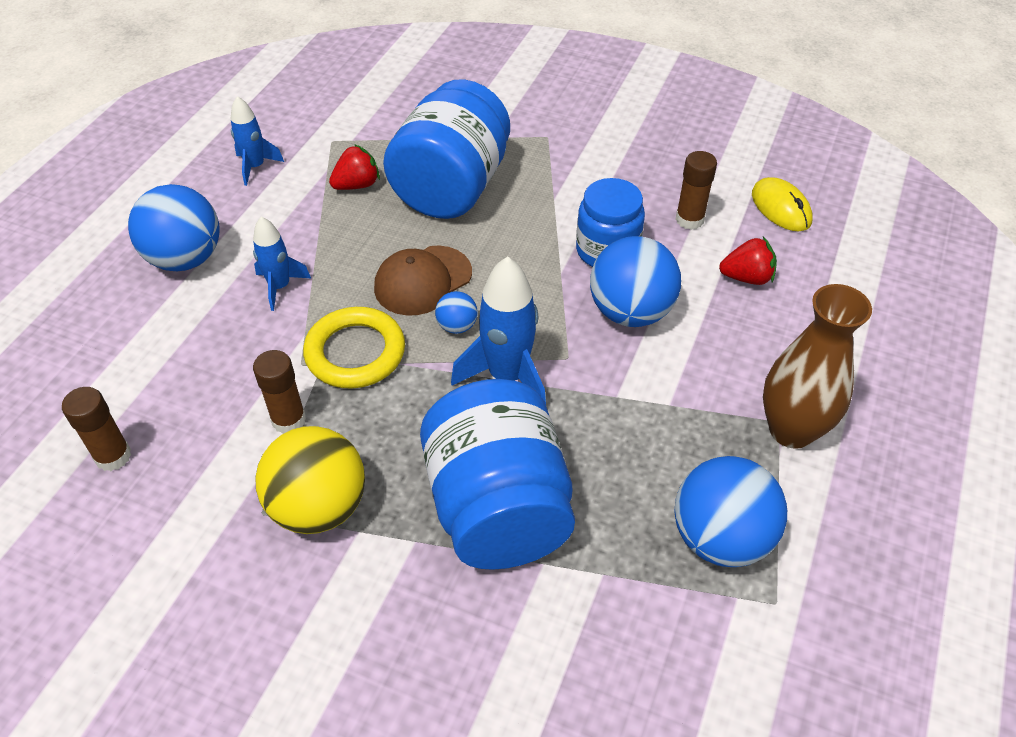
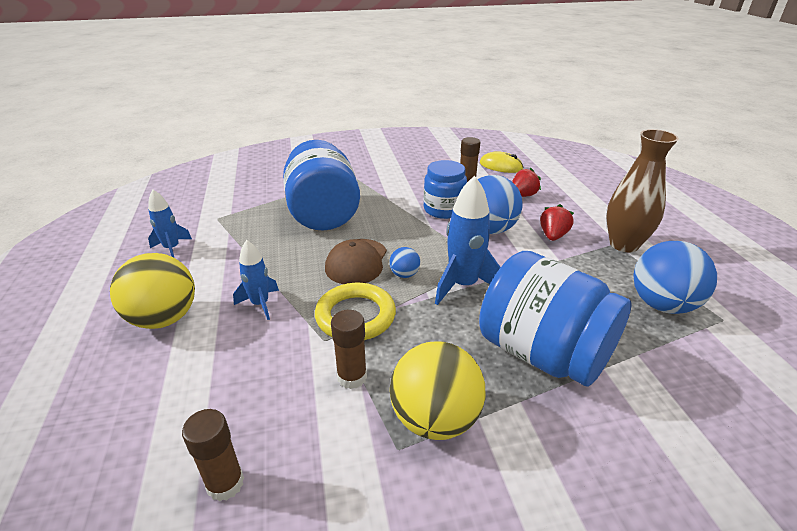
camera: 35 degrees left, 15 degrees down
(185, 259) = (164, 318): blue ball -> yellow ball
(357, 185) = (259, 233): red strawberry -> red strawberry (553, 236)

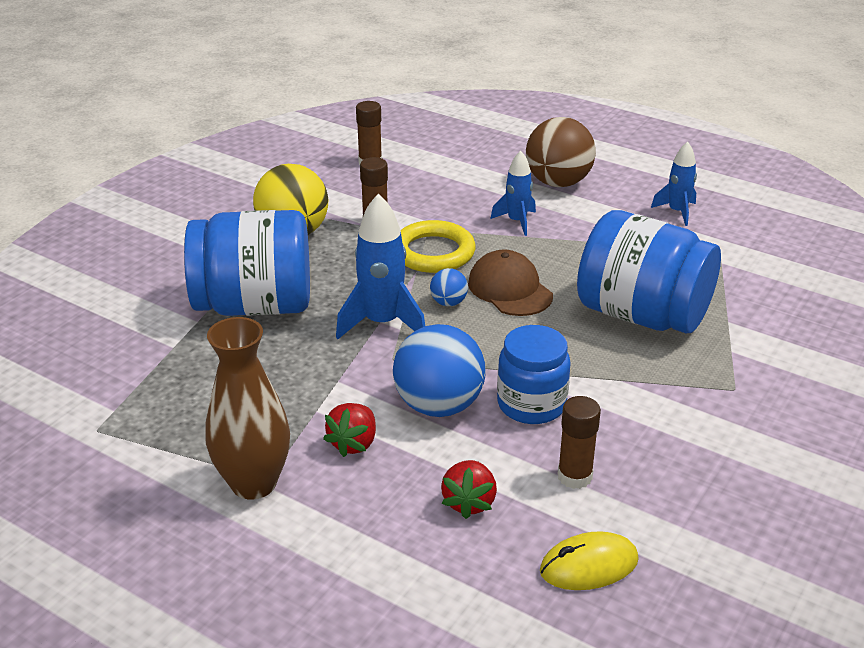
camera: 135 degrees right, 0 degrees up
(164, 318) = (558, 182): yellow ball -> brown ball
(553, 236) = (354, 443): red strawberry -> red strawberry turned 45 degrees clockwise
(662, 305) = (168, 412): blue ball -> none

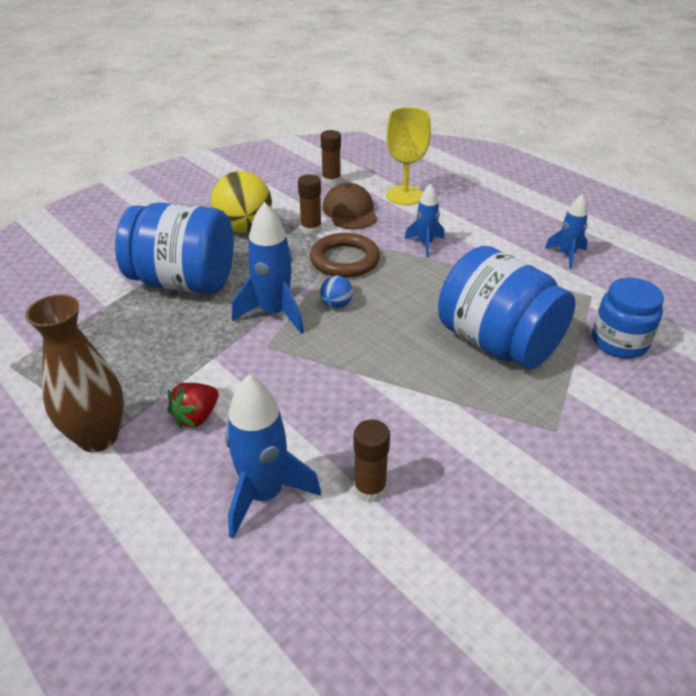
camera: 15 degrees right, 5 degrees up
(433, 252) = (344, 260): yellow ring -> brown ring
(439, 406) = (283, 396): blue ball -> none
(467, 169) = (404, 195): none -> yellow goblet
(469, 502) = (264, 494): red strawberry -> blue rocket
(510, 289) = (392, 301): brown cap -> brown cap (350, 211)
(531, 404) = (363, 409): blue jar -> blue jar (619, 342)
(558, 182) = (474, 216): brown ball -> none
(589, 565) = (342, 586): yellow mouse -> none

